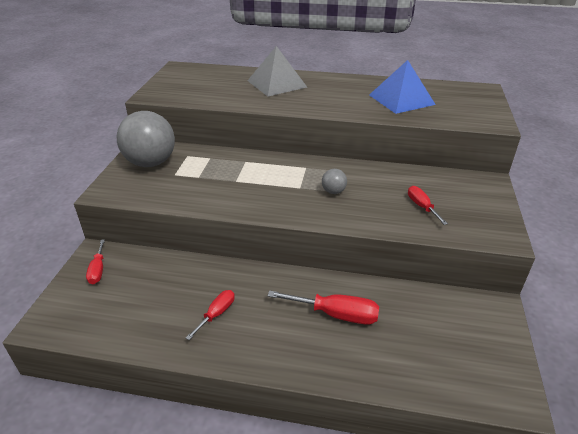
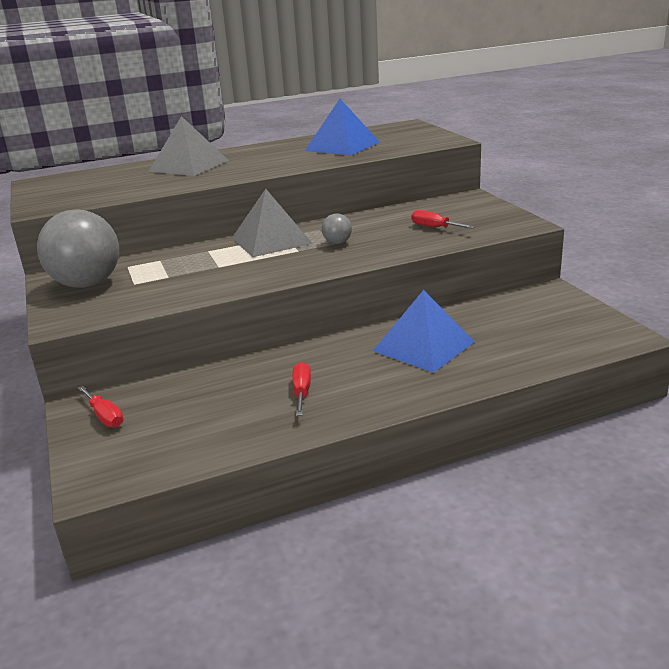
camera: 30 degrees left, 10 degrees down
(293, 168) = (271, 240): none -> grey pyramid
(336, 314) = (423, 346): red screwdriver -> blue pyramid

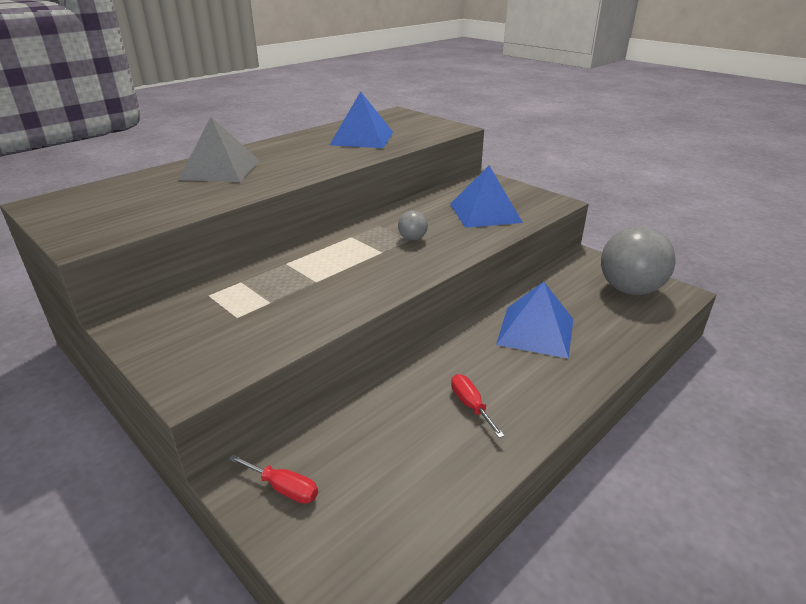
camera: 25 degrees left, 5 degrees up
(87, 284) = (178, 326): grey ball -> grey ball (629, 290)
(271, 240) = (343, 243): grey pyramid -> none
(434, 227) = (484, 213): red screwdriver -> blue pyramid

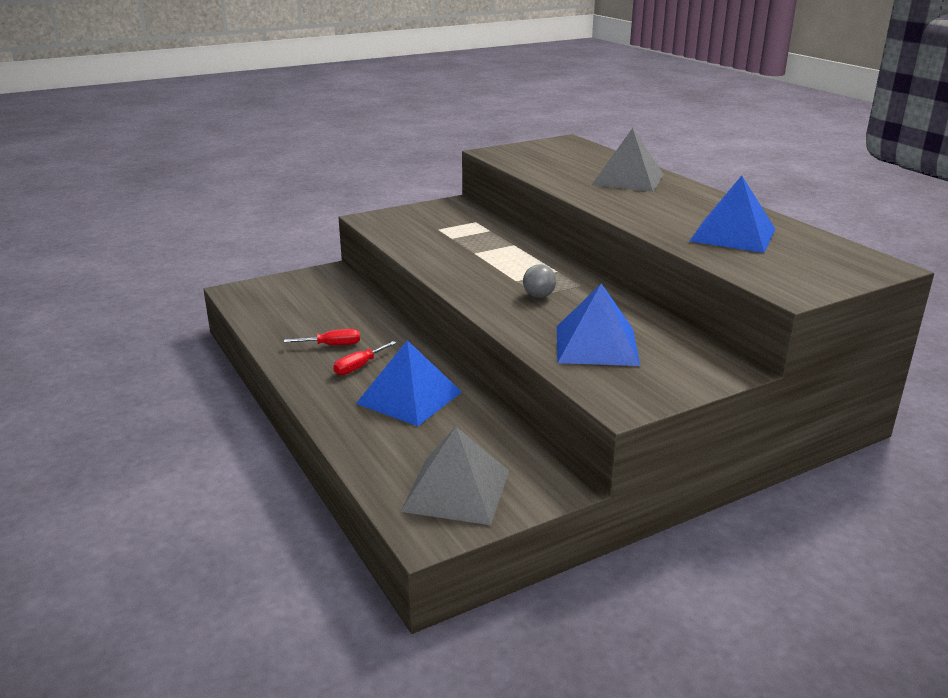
camera: 105 degrees right, 5 degrees down
(283, 488) = (313, 281): red screwdriver -> red screwdriver (359, 367)
(629, 290) = (456, 490): grey ball -> grey pyramid

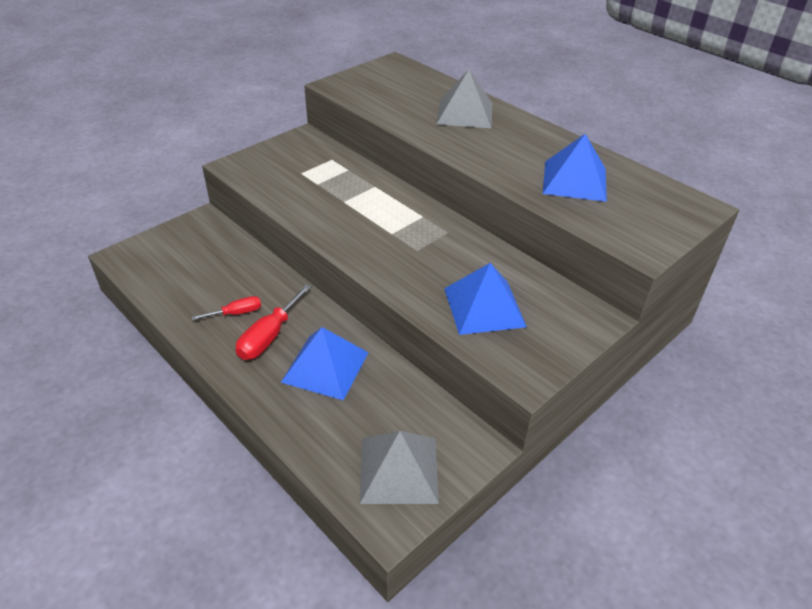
camera: 15 degrees left, 15 degrees up
(359, 367) = (269, 336): red screwdriver -> red screwdriver, size x1.62
(539, 296) = (417, 251): grey ball -> none

